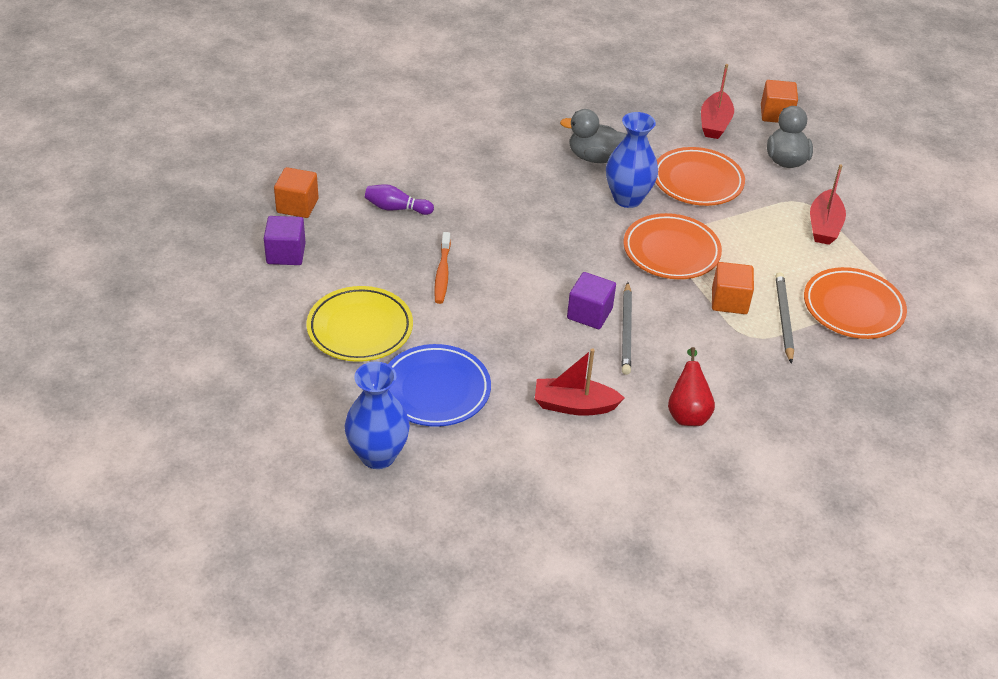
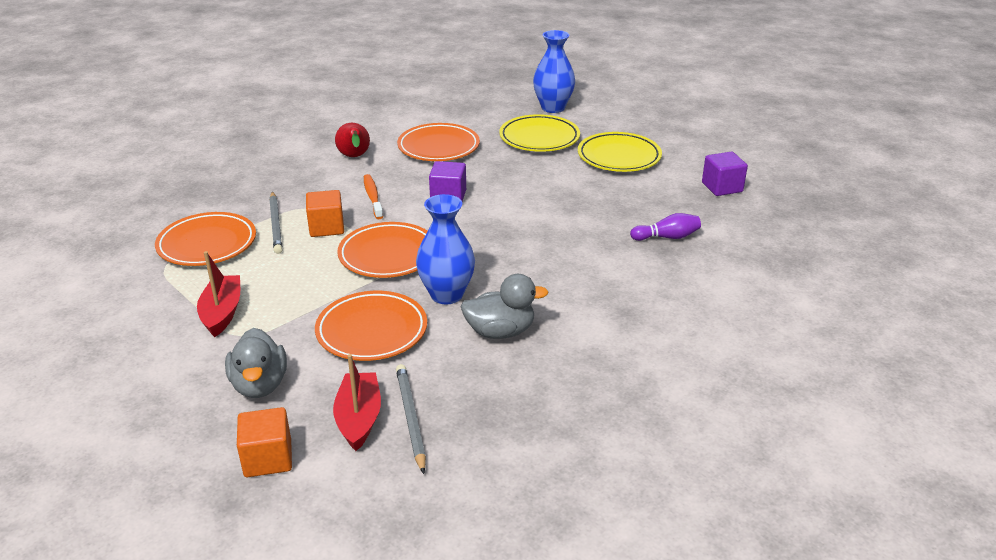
camera: 165 degrees right, 10 degrees down
(297, 206) = (754, 221): orange cube -> none
(435, 390) = (539, 138): blue plate -> yellow plate
(442, 273) = (586, 199): orange toothbrush -> orange toothbrush (373, 197)
(574, 405) = (438, 147): red boat -> orange plate
(626, 330) = (413, 192): grey pencil -> grey pencil (410, 418)

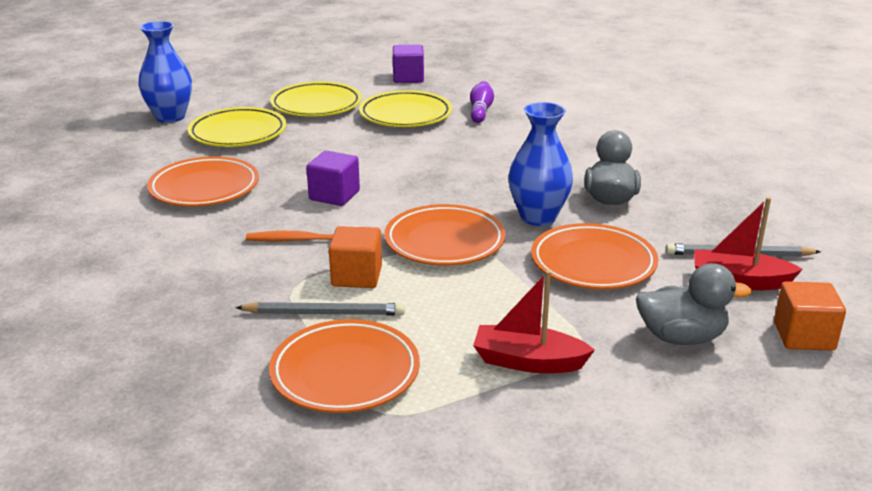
camera: 75 degrees left, 5 degrees down
(354, 157) = (177, 244): red pear -> none
(627, 200) = (405, 115): none -> yellow plate

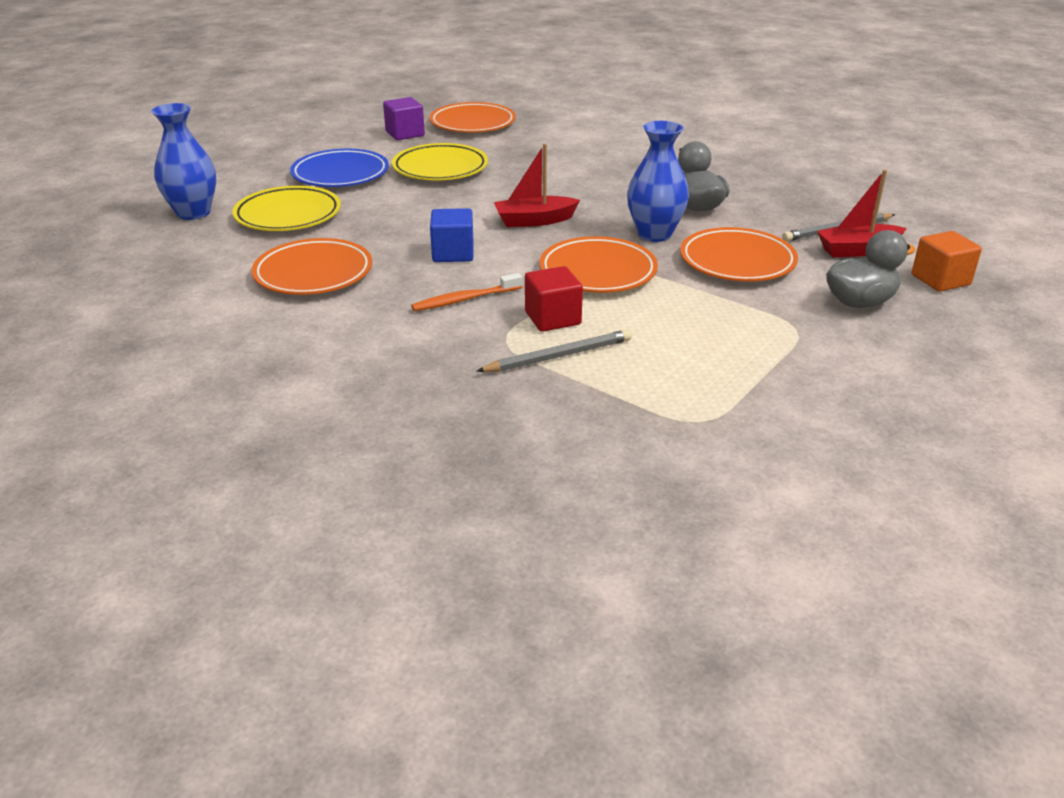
camera: 25 degrees left, 5 degrees up
(316, 105) = (340, 174): yellow plate -> blue plate
(334, 195) = (453, 253): purple cube -> blue cube
(345, 373) = (631, 399): orange plate -> orange plate (473, 123)
(357, 276) = (552, 318): orange cube -> red cube
(480, 111) = (507, 153): purple bowling pin -> none
(528, 361) = (768, 350): red boat -> red boat (534, 221)

